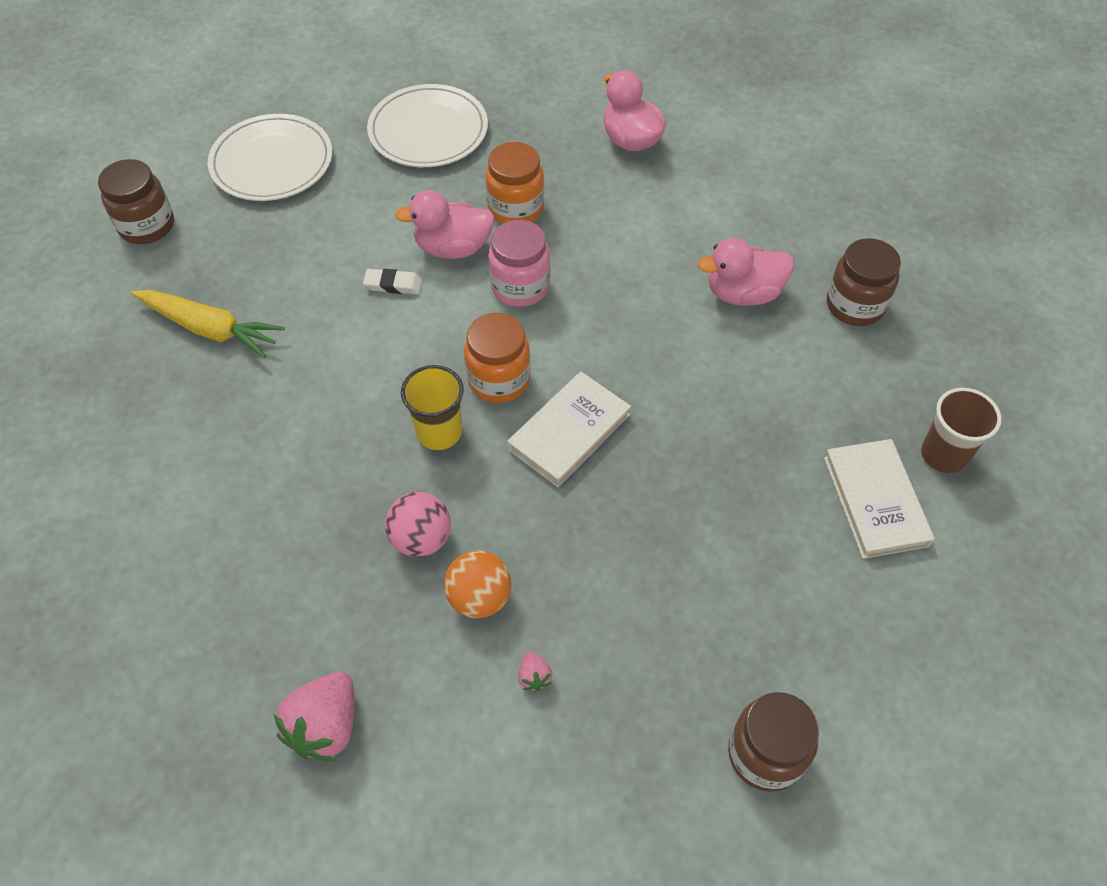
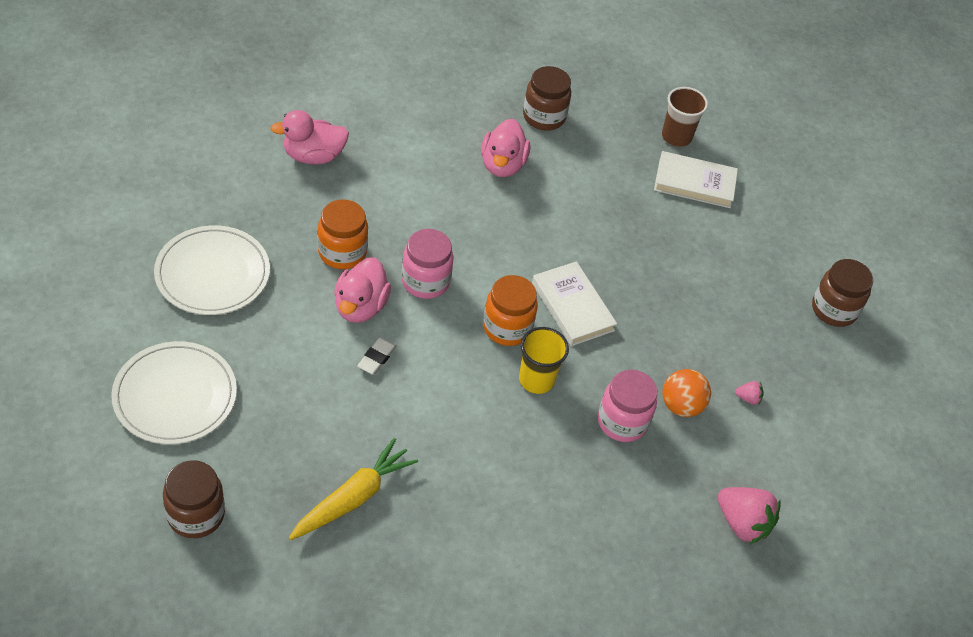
camera: 75 degrees left, 5 degrees down
(421, 539) = (622, 422): pink ball -> pink jar

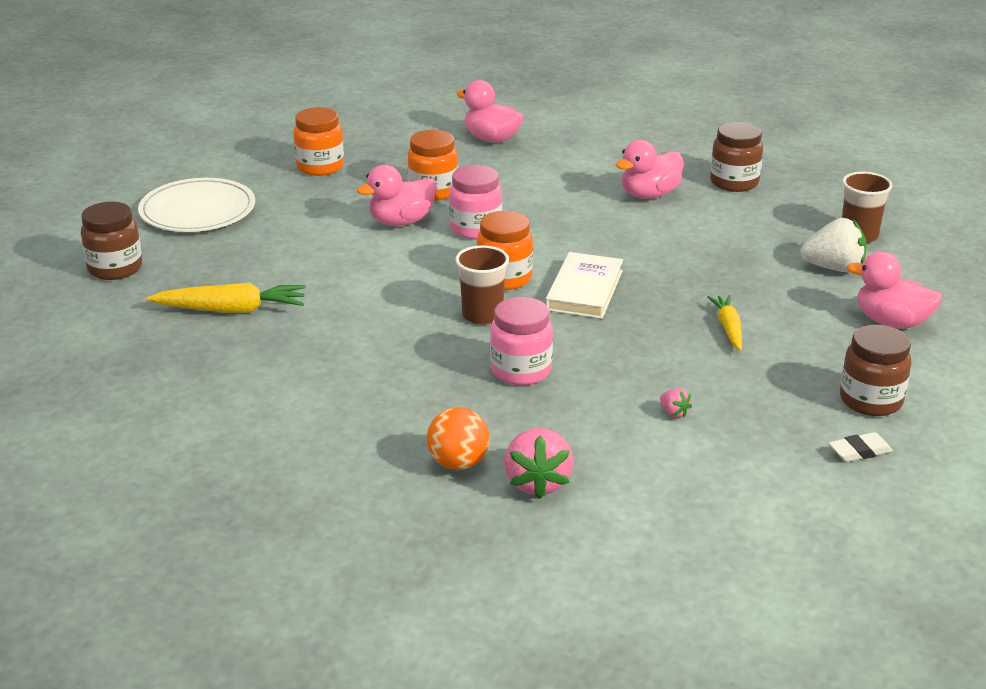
camera: 50 degrees right, 20 degrees down
(212, 273) = (320, 167): white plate -> orange jar
(377, 358) = (369, 251): white eraser -> white eraser (859, 451)
(536, 380) = (482, 315): yellow cup -> brown cup
(681, 406) = (595, 387): orange ball -> orange ball (458, 463)
(694, 183) = (833, 268): white book -> white strawberry
(696, 289) = (728, 328): none -> yellow carrot
(775, 222) = (891, 322): none -> pink duck

